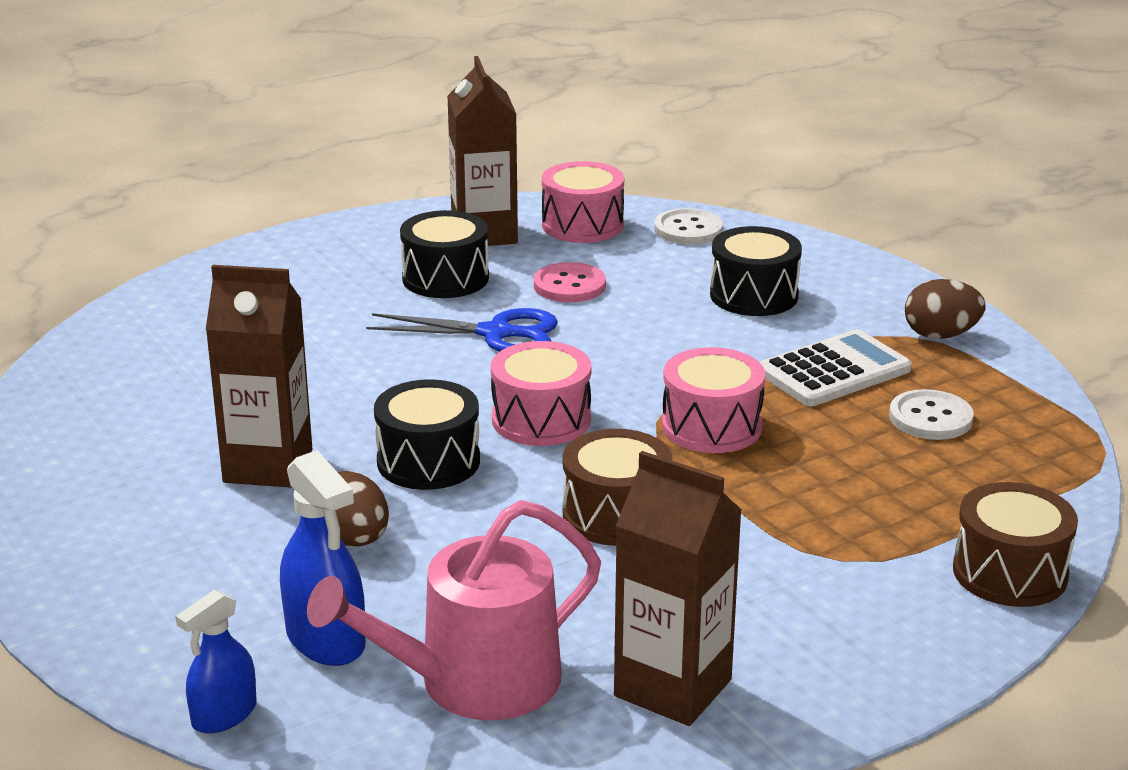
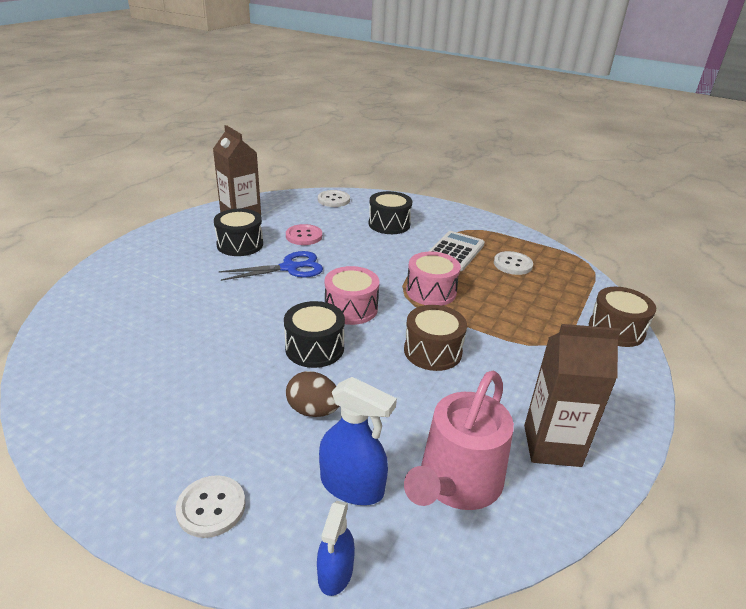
camera: 30 degrees left, 5 degrees up
(132, 605) = (211, 507): none -> white button
(268, 466) = (227, 377): brown carton -> none
(582, 225) = (284, 206): pink drum -> none
(940, 335) = (479, 226): brown egg -> none

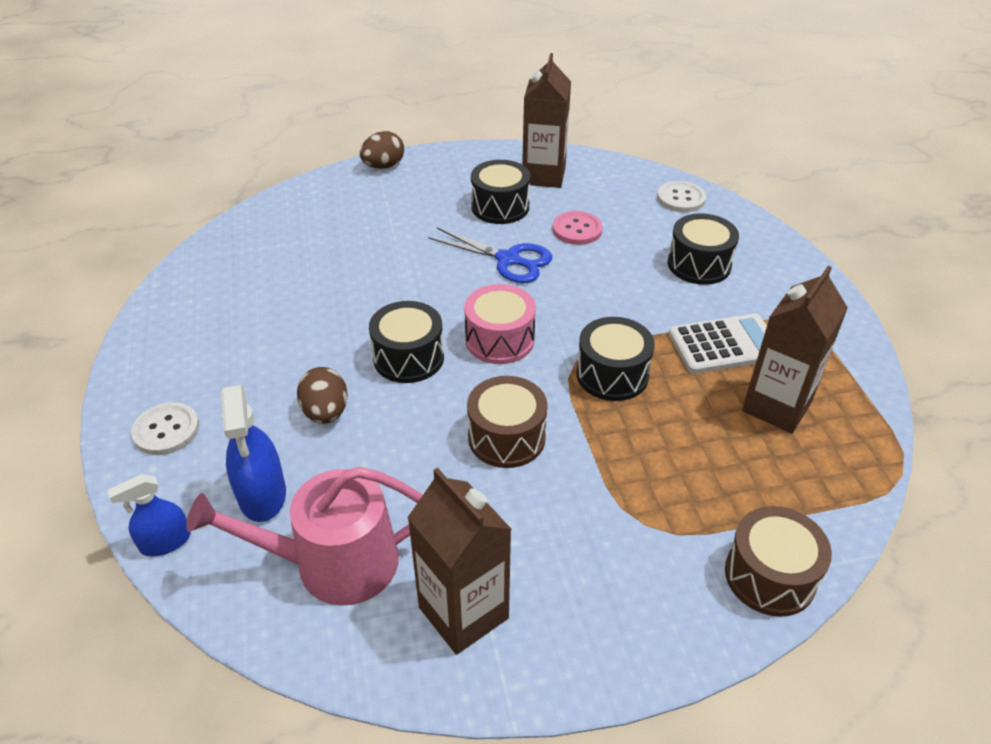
camera: 50 degrees right, 10 degrees up
(117, 256) = (383, 166): none -> brown egg
(431, 291) = (612, 374): pink drum -> black drum
(512, 264) = (776, 406): white button -> brown carton

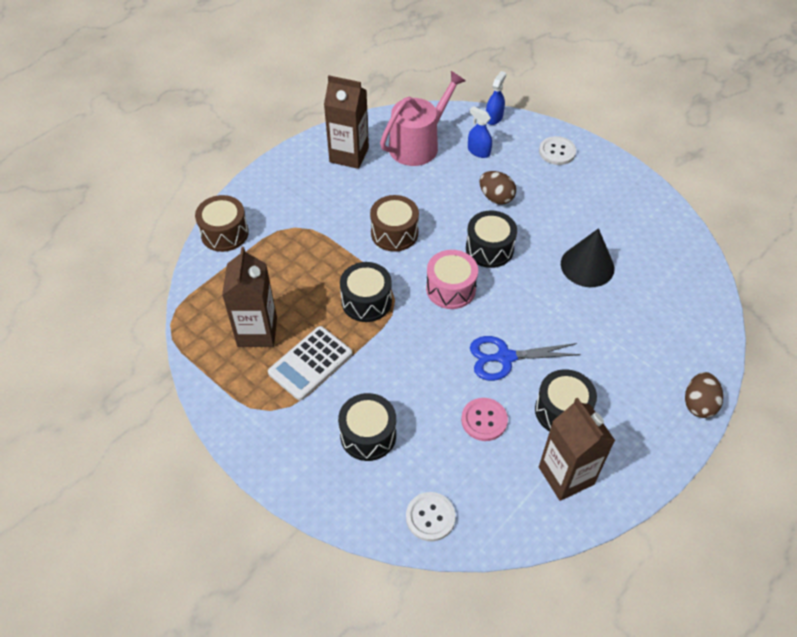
camera: 145 degrees right, 10 degrees up
(262, 494) = (478, 151): blue spray bottle -> blue spray bottle, size x0.65
(327, 290) = (587, 266): none -> black cone

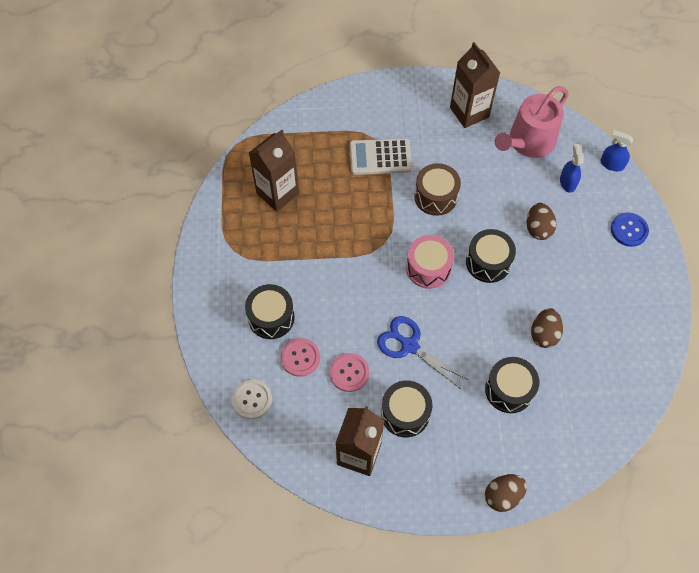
camera: 45 degrees right, 10 degrees up
(224, 233) = (327, 107): brown drum -> none
(310, 363) = (286, 241): white calculator -> white calculator (380, 157)
(366, 301) = (364, 230): black drum -> black drum (509, 390)
(418, 144) = (528, 142): pink watering can -> pink watering can turned 135 degrees clockwise
(431, 445) = (300, 358): none -> pink button
(494, 118) = (612, 164): blue spray bottle -> blue spray bottle turned 135 degrees counterclockwise
(557, 152) = (629, 230): white button -> blue button
(587, 266) = (544, 334): black cone -> brown egg

